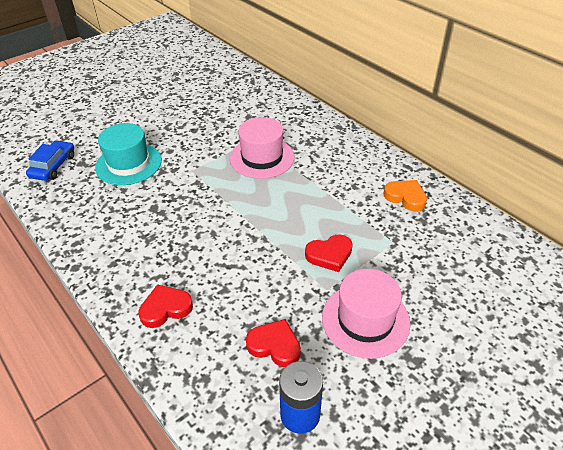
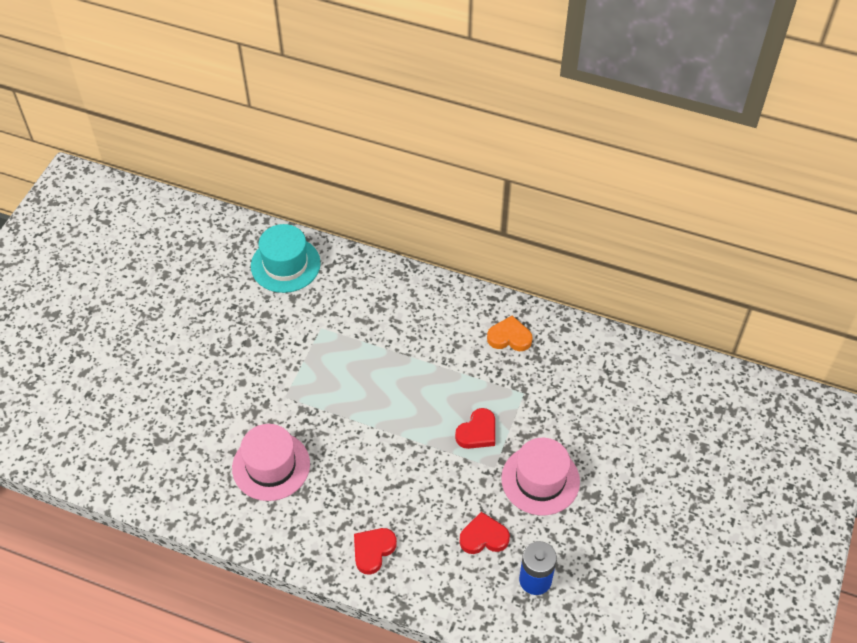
camera: 30 degrees left, 10 degrees up
(53, 166) = (131, 458): blue car -> none
(128, 164) = (212, 418): turquoise hat -> turquoise hat (285, 264)
(262, 158) = (345, 349): pink hat -> pink hat (271, 466)

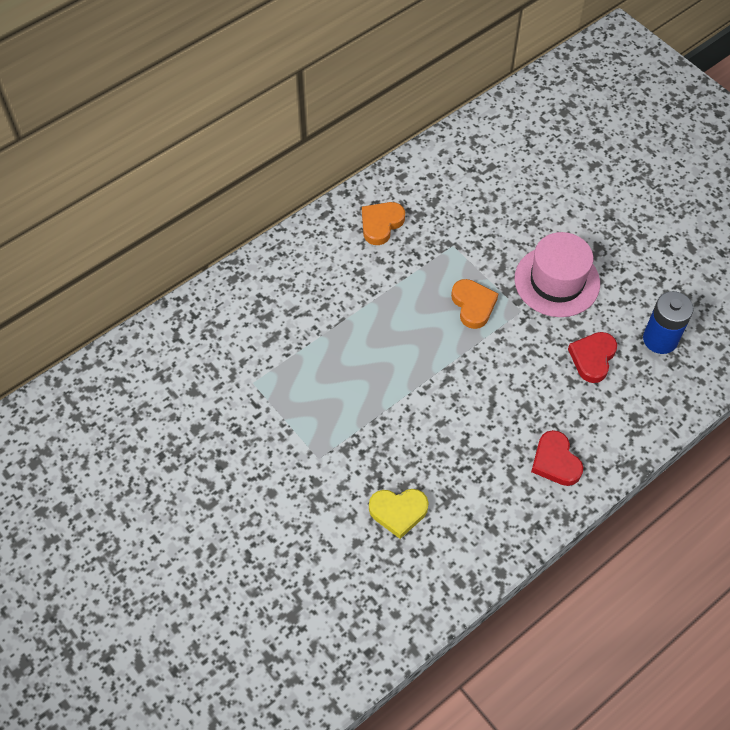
camera: 60 degrees left, 5 degrees up
(271, 466) = (398, 512): pink hat -> yellow heart
(285, 264) = (142, 378): turquoise hat -> none
(477, 432) = (473, 305): red heart -> orange heart

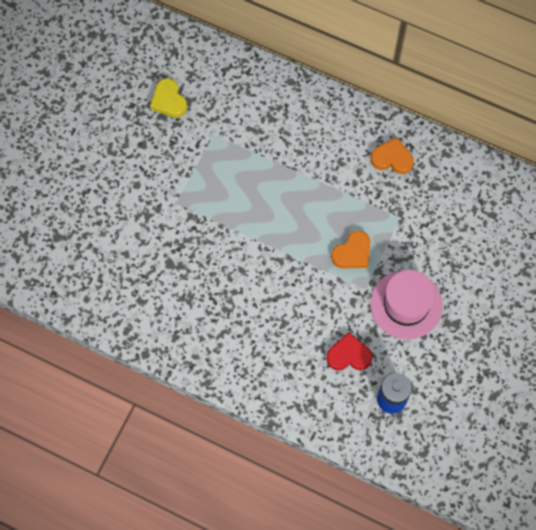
camera: 65 degrees right, 10 degrees up
(398, 512) = (159, 270): yellow heart -> yellow heart (169, 101)
(555, 461) = (247, 359): red heart -> none

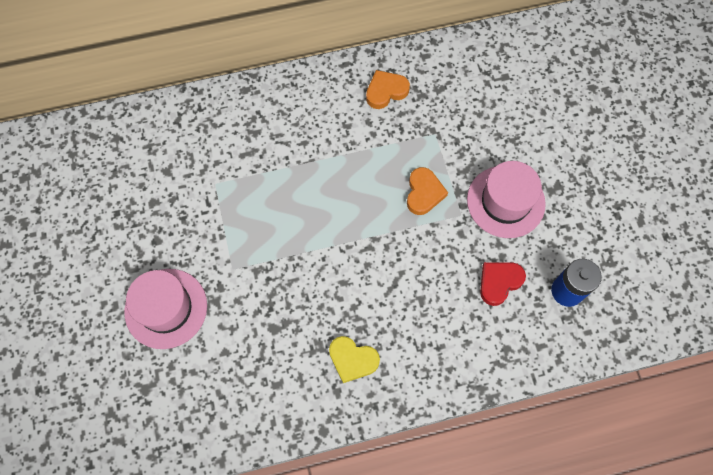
camera: 40 degrees left, 0 degrees up
(112, 195) = (166, 308): none -> pink hat
(169, 101) = (148, 184): yellow heart -> yellow heart (352, 360)

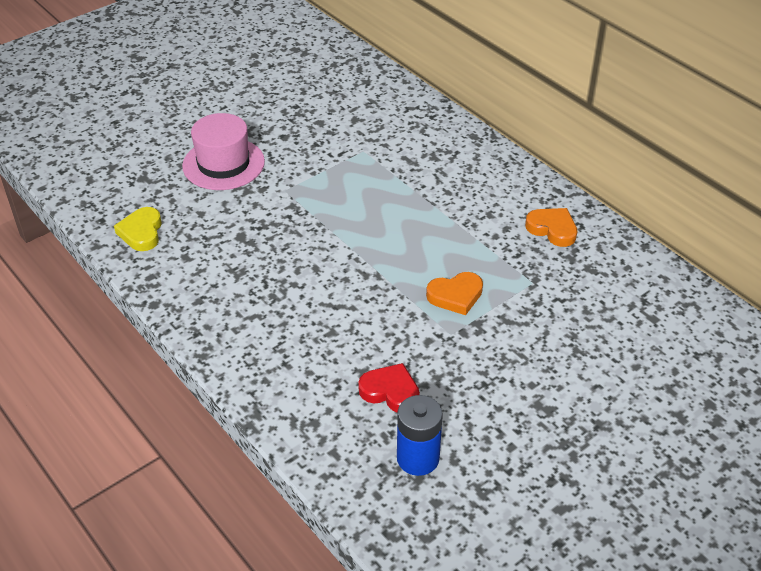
camera: 65 degrees right, 25 degrees down
(352, 360) = (237, 301): yellow heart -> yellow heart (141, 232)
(505, 201) = (493, 367): pink hat -> none

